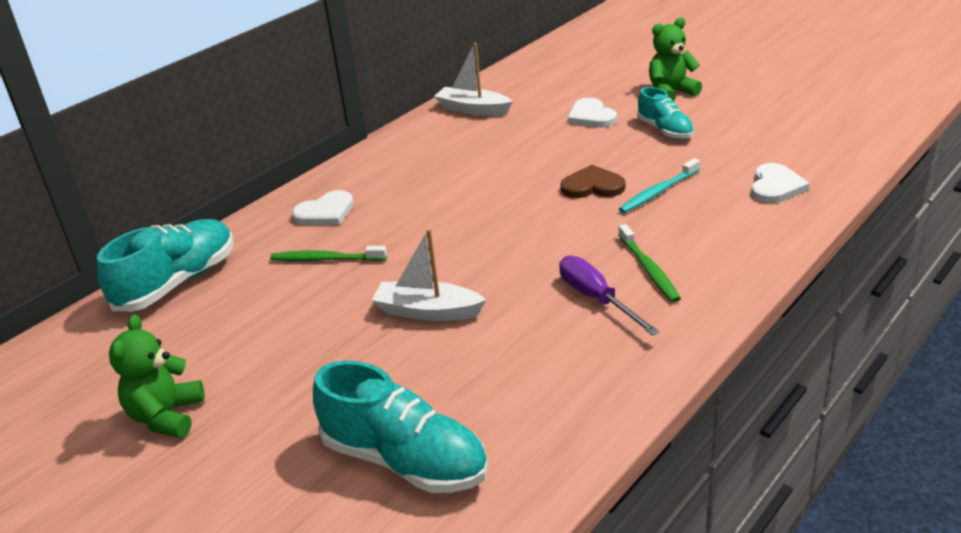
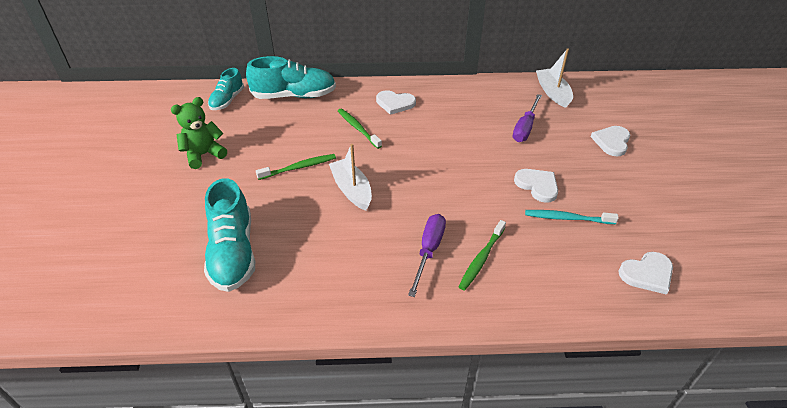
camera: 45 degrees right, 10 degrees up
(326, 337) = (299, 167): none -> green toothbrush
(500, 151) = (525, 128): none -> purple screwdriver
(592, 186) = (537, 185): brown heart -> white heart
(665, 130) = (641, 183): turquoise shoe -> turquoise shoe (227, 100)
(671, 93) = (691, 160): green teddy bear -> none

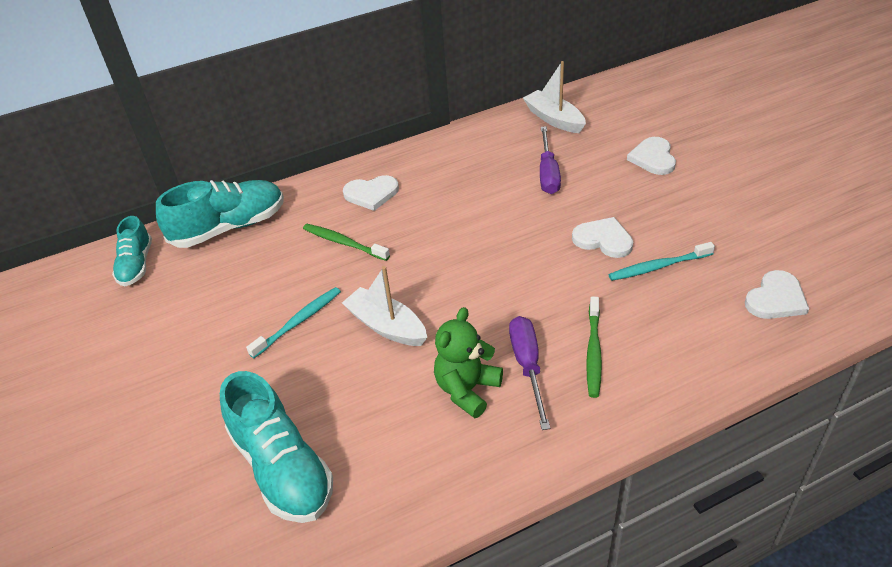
camera: 20 degrees left, 0 degrees up
(204, 155) = (152, 352): green teddy bear -> green teddy bear (467, 390)
(299, 167) = (299, 322): green toothbrush -> turquoise toothbrush

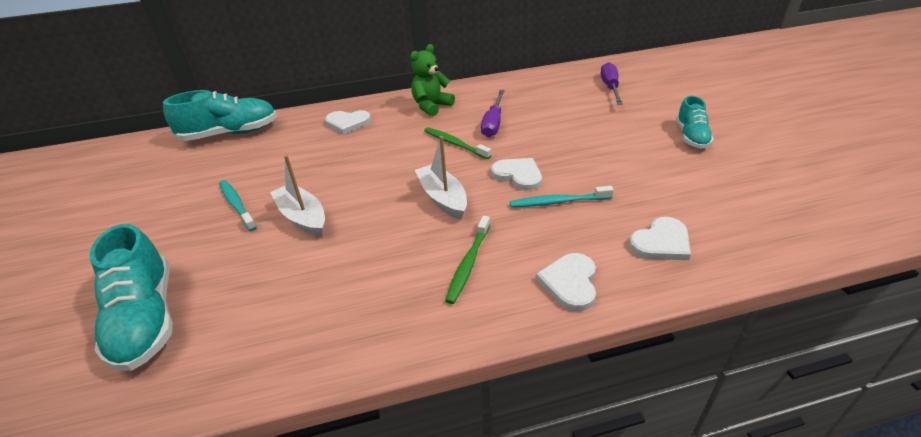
camera: 10 degrees right, 5 degrees down
(136, 265) = (148, 150): turquoise shoe -> turquoise shoe (691, 137)
(299, 322) = (237, 204): turquoise toothbrush -> turquoise toothbrush turned 90 degrees counterclockwise
(343, 243) = (306, 153): green toothbrush -> green toothbrush (454, 143)
(467, 390) = (340, 278): green teddy bear -> green teddy bear (431, 106)
(528, 366) = (403, 267): purple screwdriver -> purple screwdriver (610, 87)
(554, 119) = (516, 88): white boat -> white boat (443, 198)
(653, 158) = (586, 121): white heart -> white heart (570, 283)

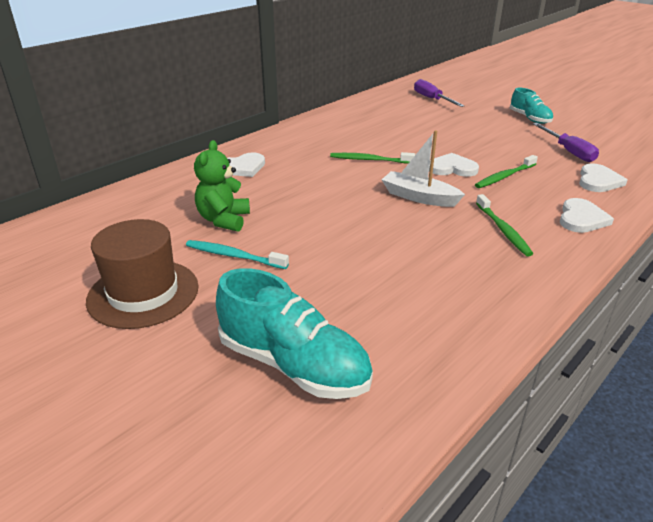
camera: 35 degrees left, 5 degrees down
(151, 214) = (143, 293): none -> brown hat
(230, 134) = (118, 205): turquoise shoe -> none
(303, 217) = (319, 244): white boat -> none
(431, 106) = (305, 139): green teddy bear -> green teddy bear (224, 220)
(493, 123) = (379, 139): purple screwdriver -> purple screwdriver (568, 151)
(558, 202) = (504, 176): turquoise toothbrush -> green toothbrush
(570, 283) = (581, 218): white heart -> white heart turned 135 degrees counterclockwise

